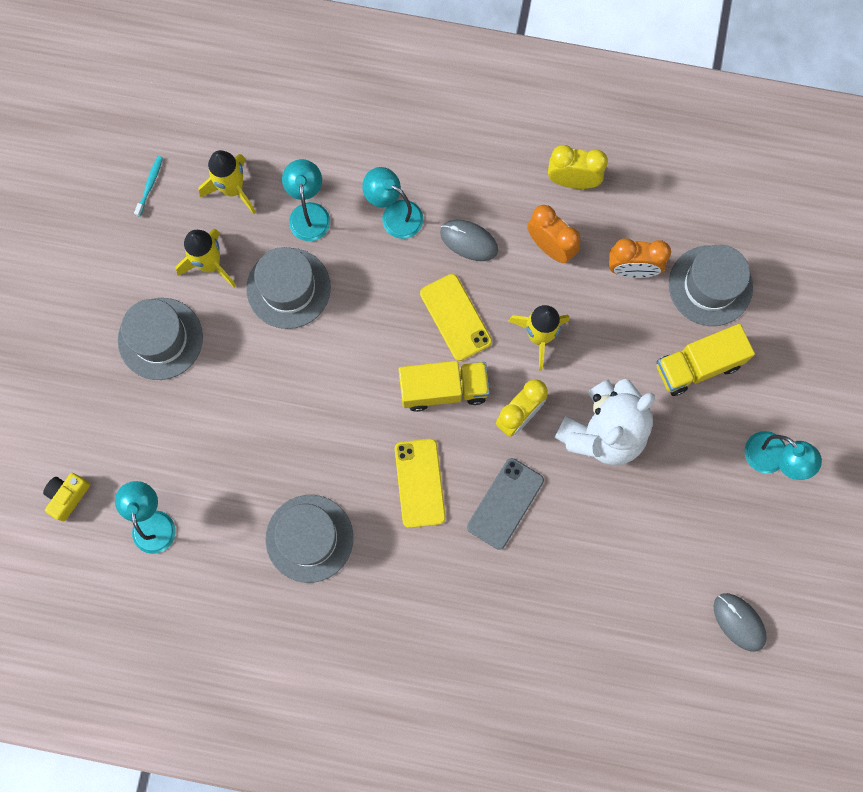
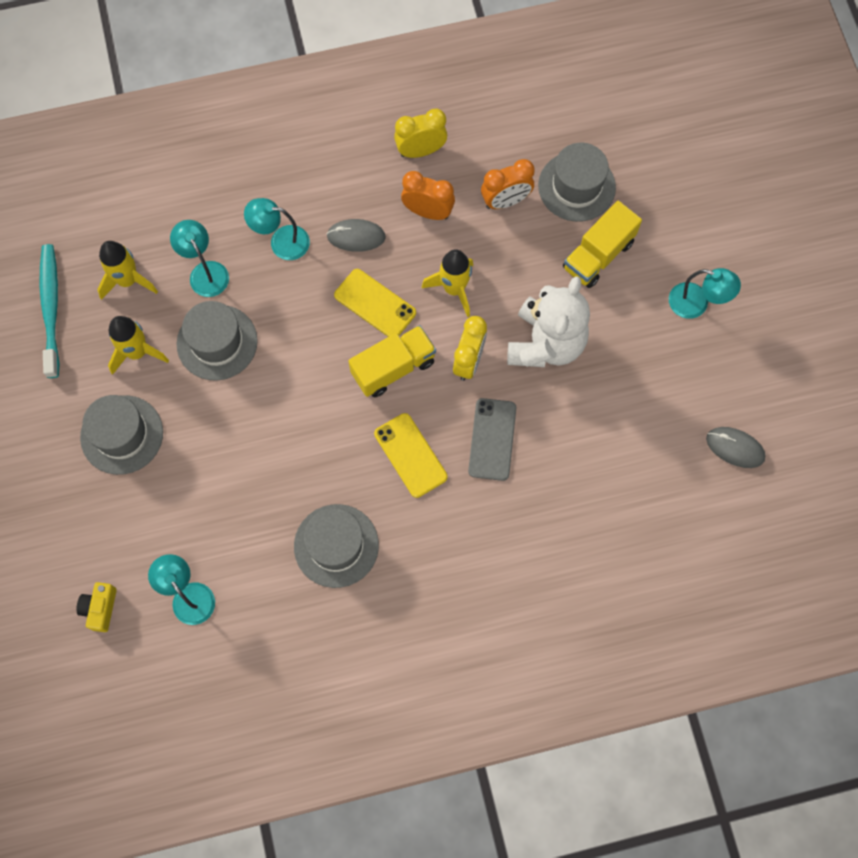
camera: 25 degrees left, 5 degrees down
(150, 185) = (51, 308): turquoise toothbrush -> turquoise toothbrush, size x2.24

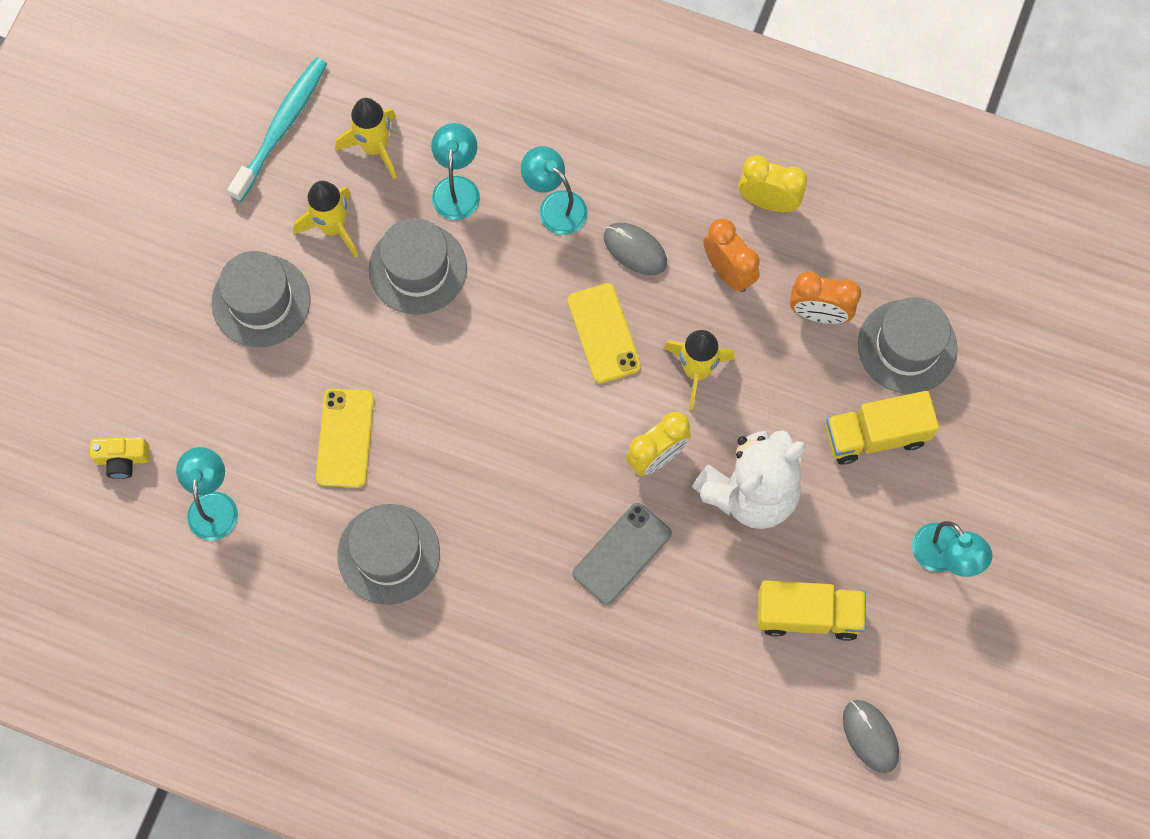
camera: 35 degrees right, 0 degrees up
(100, 608) = (123, 459): yellow camera -> yellow camera turned 135 degrees counterclockwise
(393, 368) = (574, 412): yellow truck -> yellow truck (807, 615)
(410, 455) = (527, 513): yellow phone -> yellow phone (345, 438)

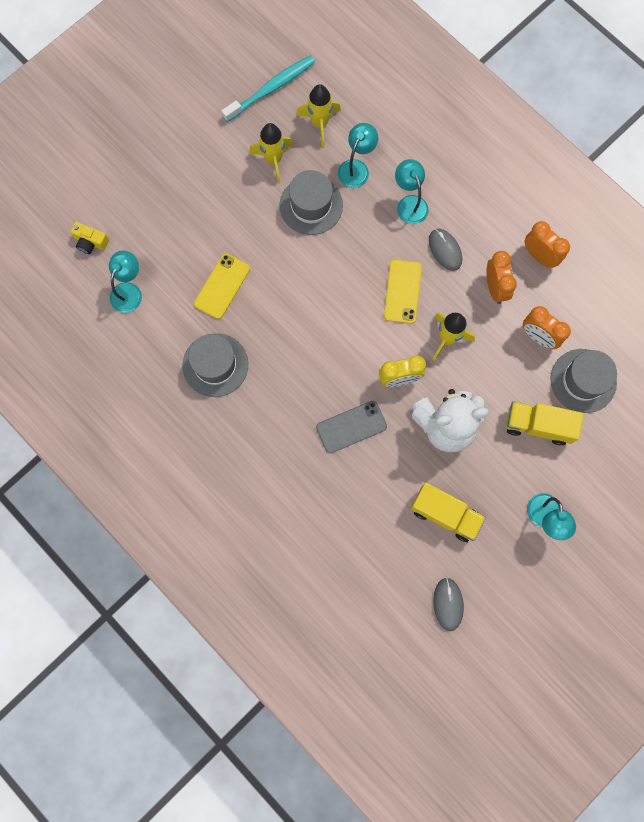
camera: 25 degrees right, 5 degrees up
(261, 301) = (211, 185): grey hat -> none
(768, 201) = (539, 256): yellow clock -> orange clock

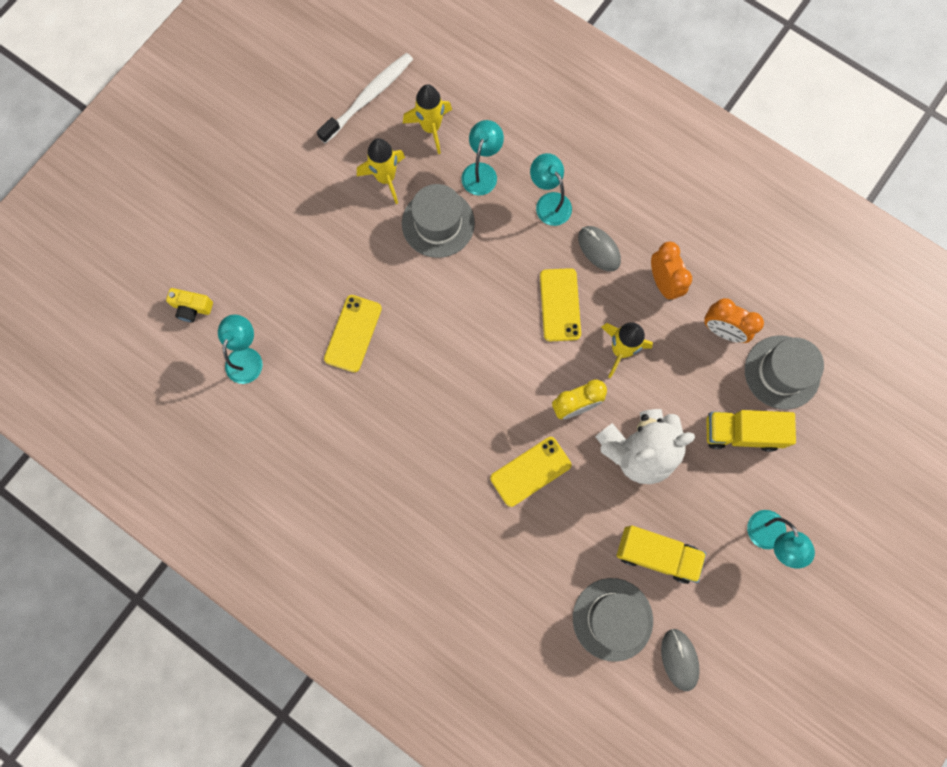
camera: 10 degrees left, 0 degrees up
(215, 365) = (361, 426): grey hat -> grey hat (612, 619)
(271, 89) = (368, 97): turquoise toothbrush -> white toothbrush
(351, 427) = (530, 471): grey phone -> yellow phone
(539, 256) = (706, 238): orange clock -> none

